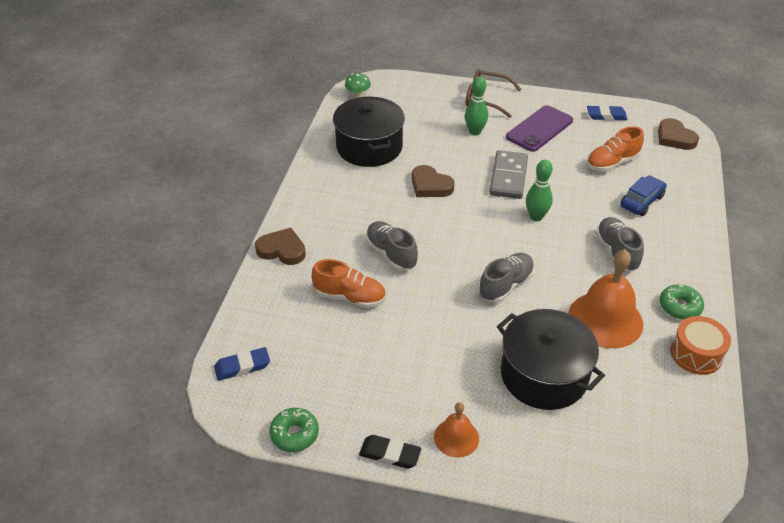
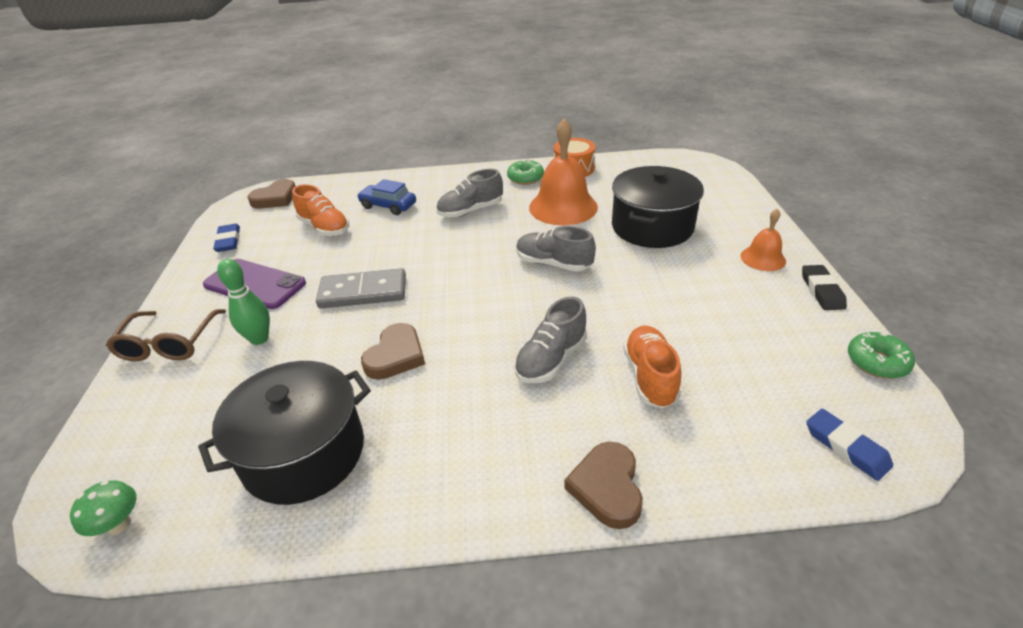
camera: 105 degrees left, 5 degrees down
(536, 217) = (433, 261): green bowling pin -> none

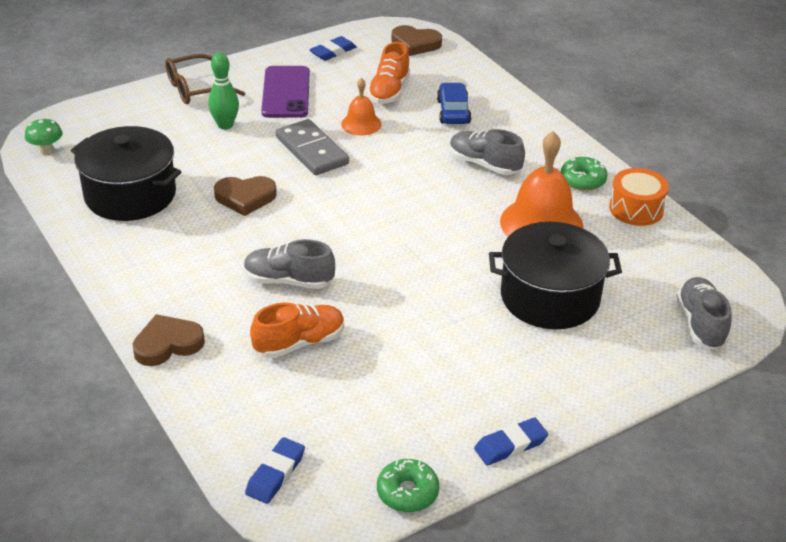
camera: 60 degrees right, 0 degrees up
(553, 263) = (429, 245): grey shoe -> grey shoe (700, 324)
(763, 258) = (545, 392): orange bell -> orange bell (361, 124)
(821, 291) = (510, 445): black eraser -> blue eraser

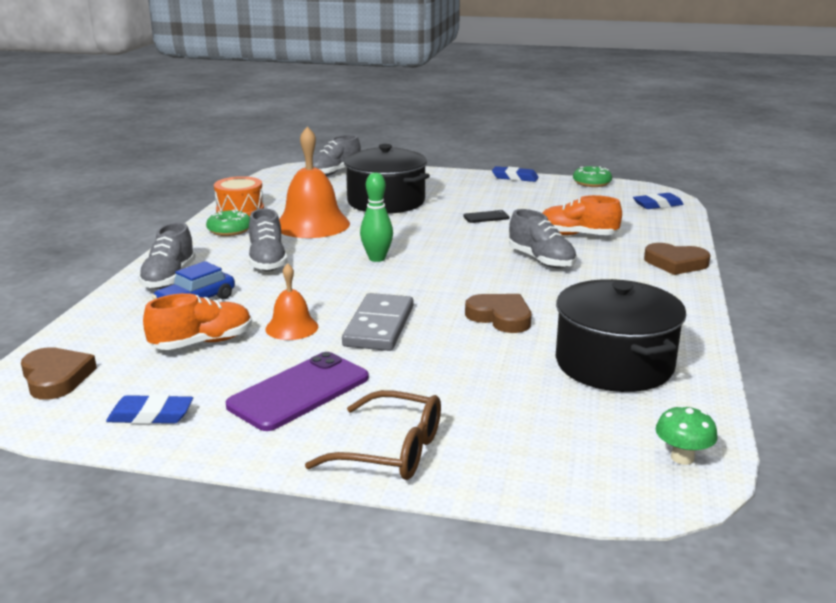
camera: 135 degrees left, 15 degrees down
(225, 125) = (424, 387): green bowling pin -> green bowling pin (377, 258)
(420, 326) = (486, 217): none -> black phone
(510, 118) = (169, 278): none -> grey shoe

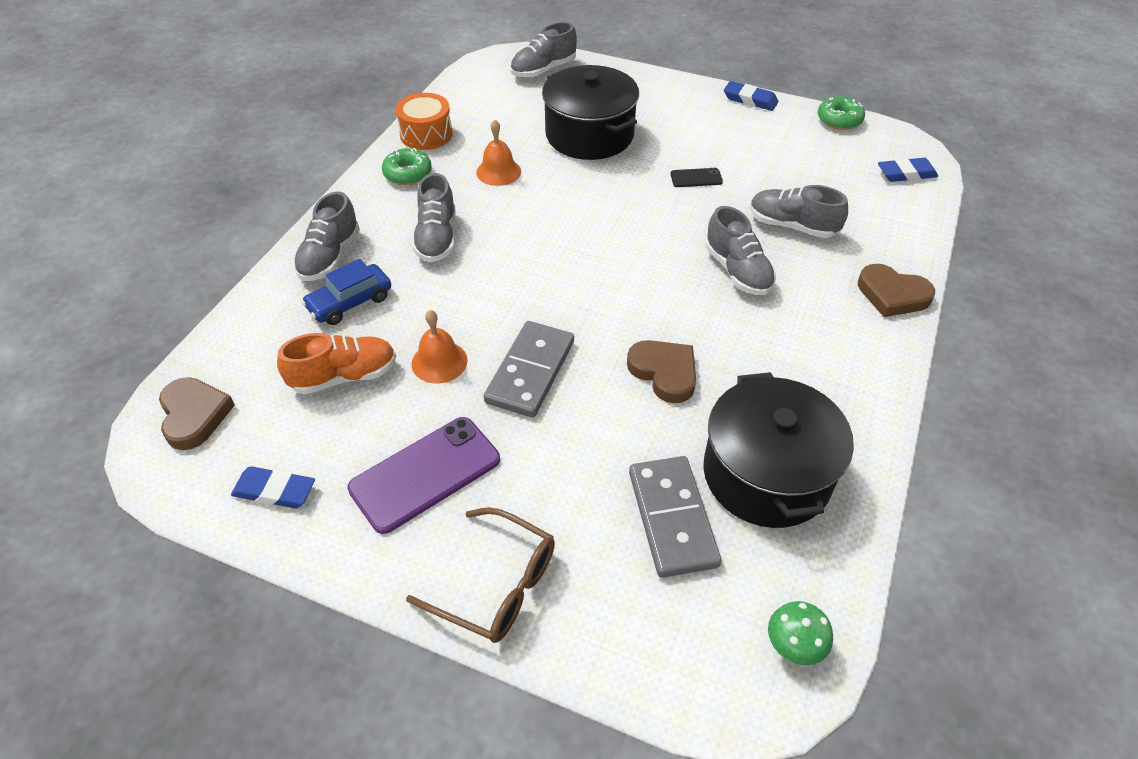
camera: 10 degrees right, 25 degrees up
(312, 224) = (498, 171): orange bell -> orange bell, size x0.54
(377, 258) = (555, 245): green bowling pin -> none
(540, 396) = (672, 518): none -> grey domino
(577, 235) = (792, 226): orange shoe -> grey shoe

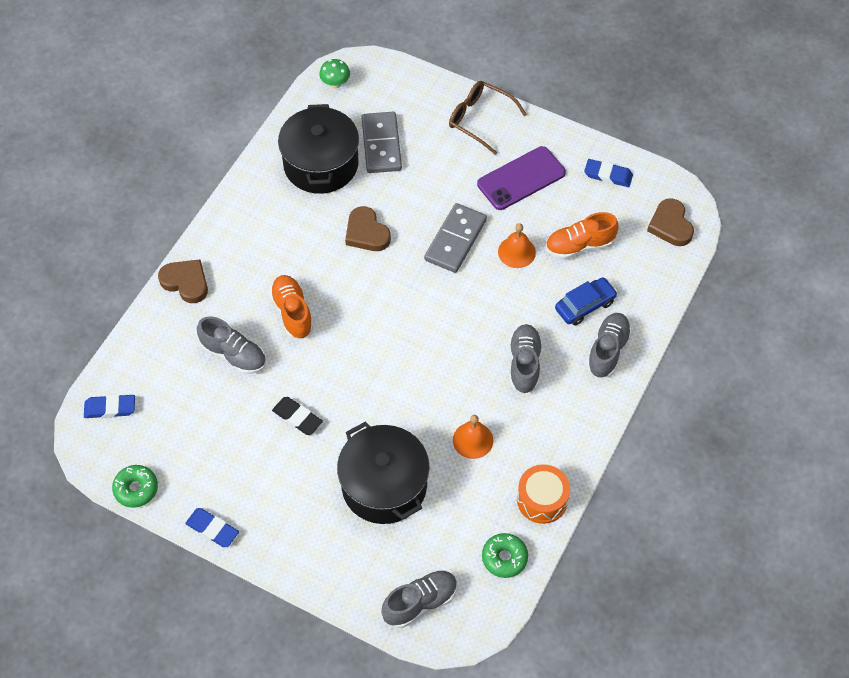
camera: 175 degrees left, 10 degrees up
(408, 173) = (555, 444): green donut -> green donut (504, 558)
(696, 178) = (297, 417): black phone -> black eraser
(737, 271) = (292, 312): grey shoe -> orange shoe

